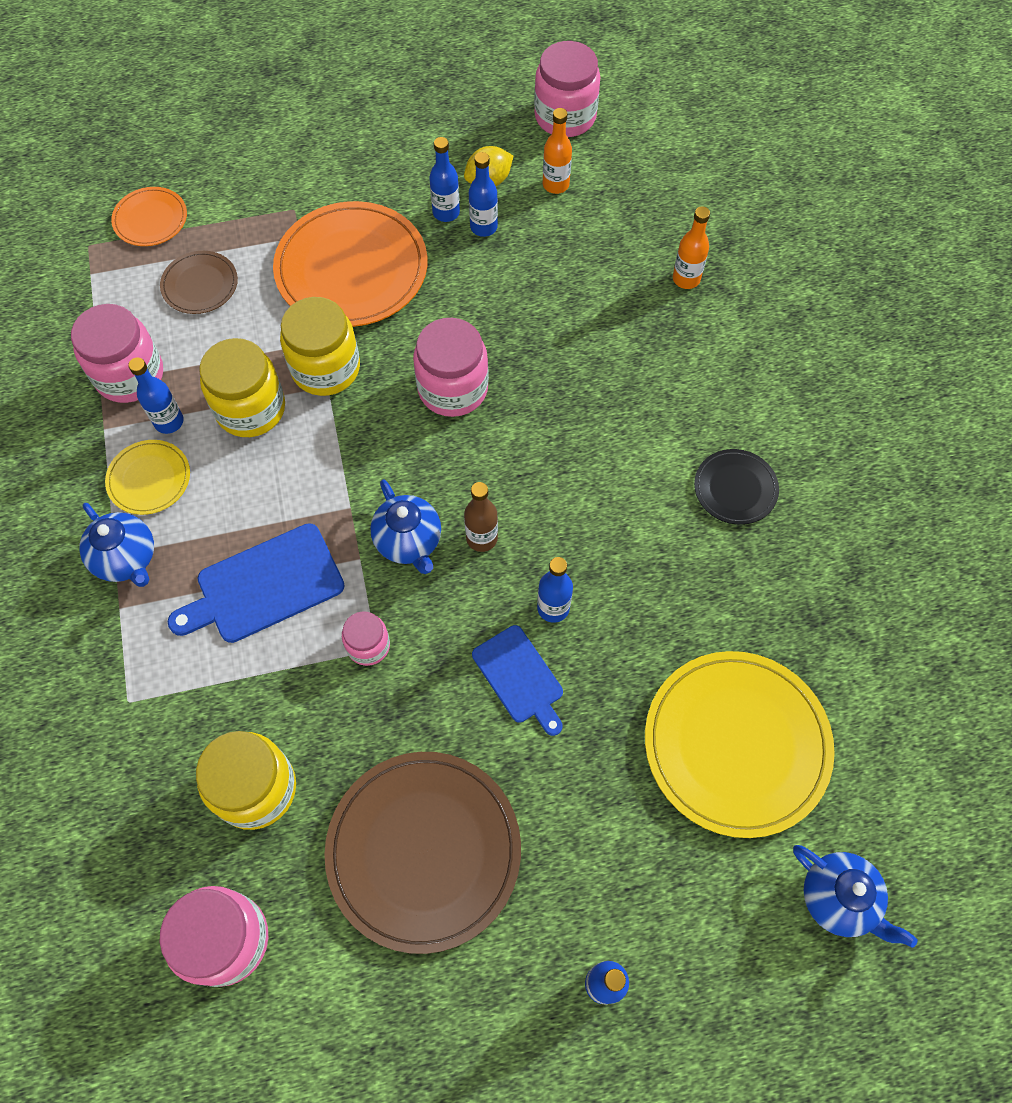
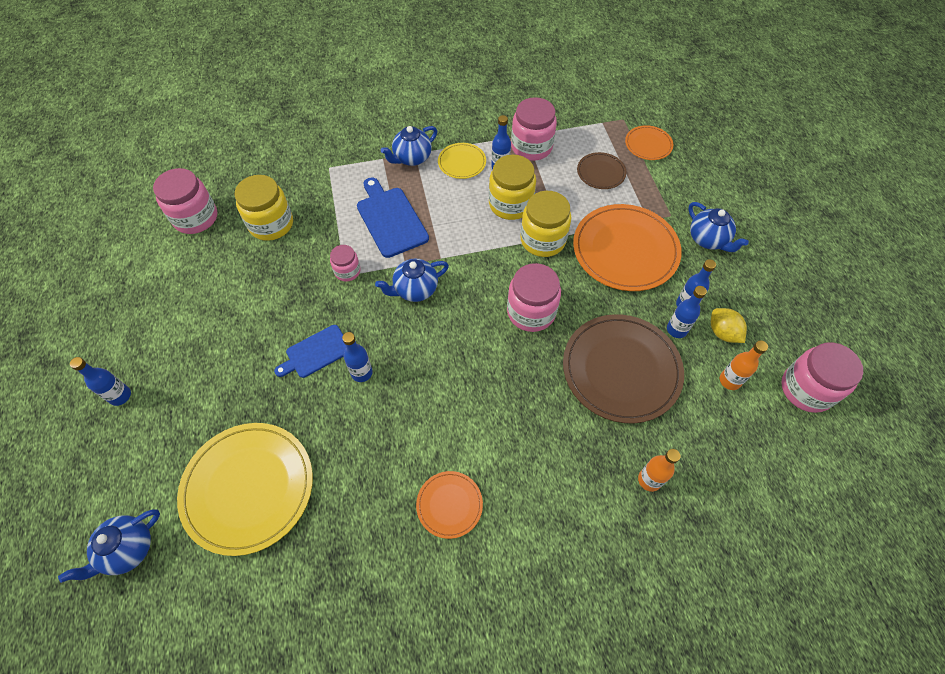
camera: 90 degrees right, 5 degrees down
(341, 174) = (708, 240): none -> blue teapot
(424, 850) = (219, 303): brown plate -> brown plate (621, 369)
(482, 538) = (415, 330): brown bottle -> none
(735, 488) = (449, 505): black plate -> orange plate

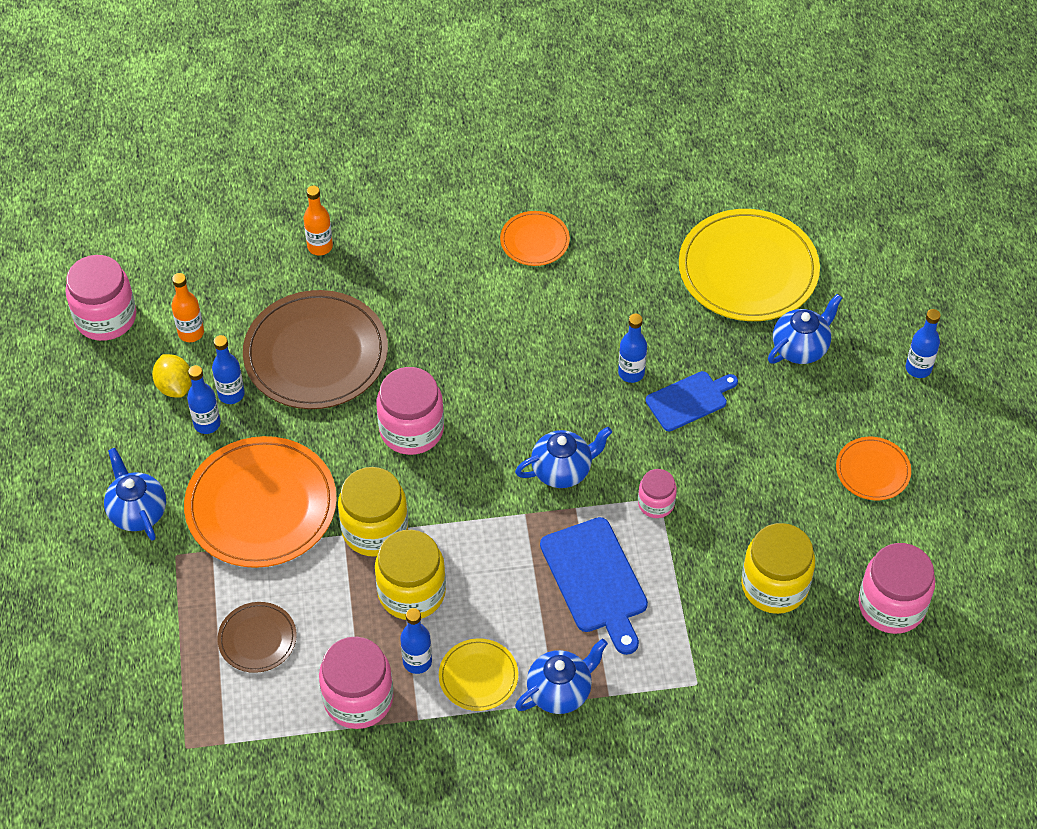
camera: 175 degrees left, 5 degrees down
(128, 549) = (859, 228): blue teapot -> blue teapot (800, 348)
(648, 144) = (162, 688): orange plate -> orange plate (872, 470)

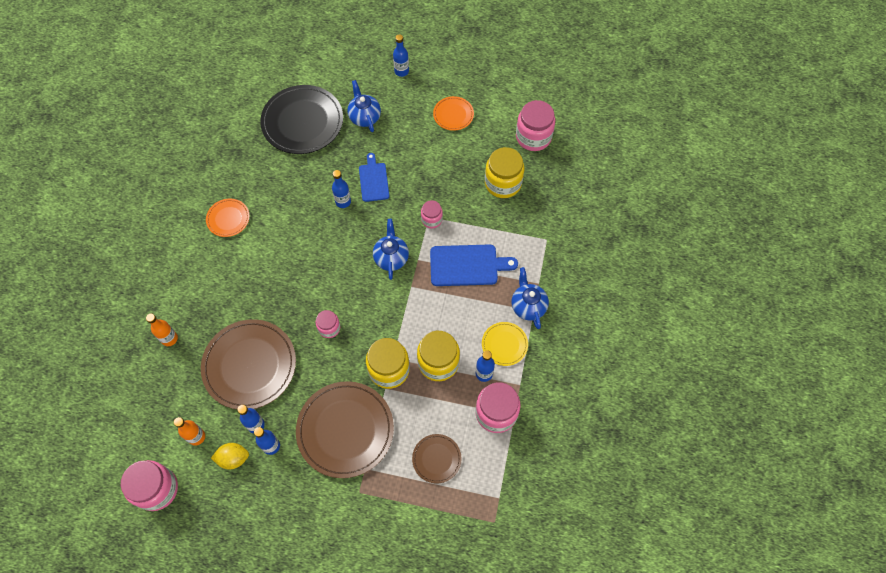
camera: 70 degrees left, 10 degrees up
(137, 512) = (318, 507): blue teapot -> none
(261, 505) = (345, 430): orange plate -> brown plate
(411, 430) = (329, 328): pink jar -> pink jar, size x0.56
(748, 269) = (302, 122): yellow plate -> black plate

